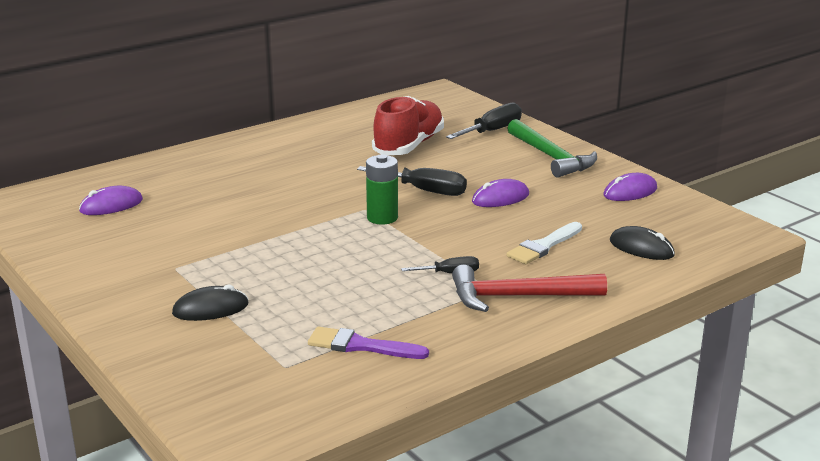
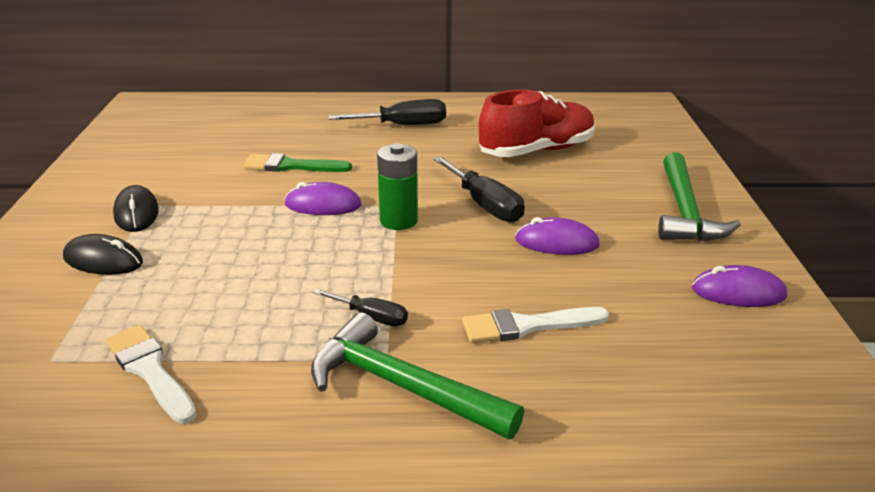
camera: 35 degrees right, 5 degrees up
(111, 205) = (200, 130): purple mouse -> purple mouse (323, 205)
(242, 208) = (291, 166): none -> green brush
(361, 346) = (150, 370): purple brush -> white brush
(492, 131) = (651, 160): black screwdriver -> black screwdriver (403, 125)
(518, 297) = (401, 386): red hammer -> green hammer
(641, 248) = (657, 384): black mouse -> black mouse (136, 213)

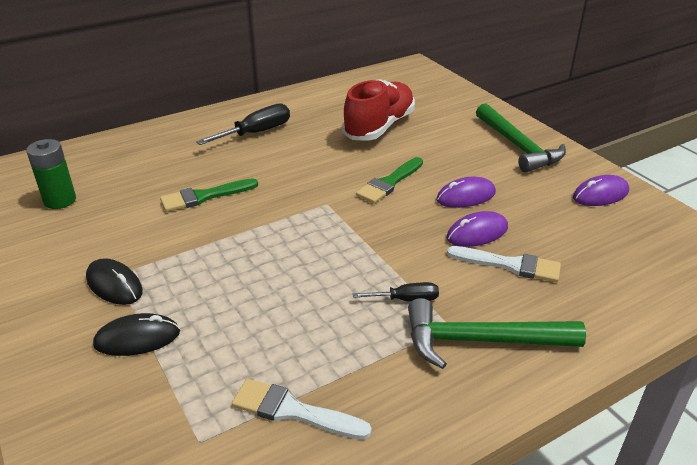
camera: 30 degrees left, 5 degrees up
(323, 205) = (270, 222): purple mouse -> purple mouse (477, 233)
(398, 221) = (342, 216): green battery -> green battery (60, 200)
(484, 205) = (389, 183): black screwdriver -> green brush
(527, 326) = (510, 265): white brush -> white brush turned 120 degrees counterclockwise

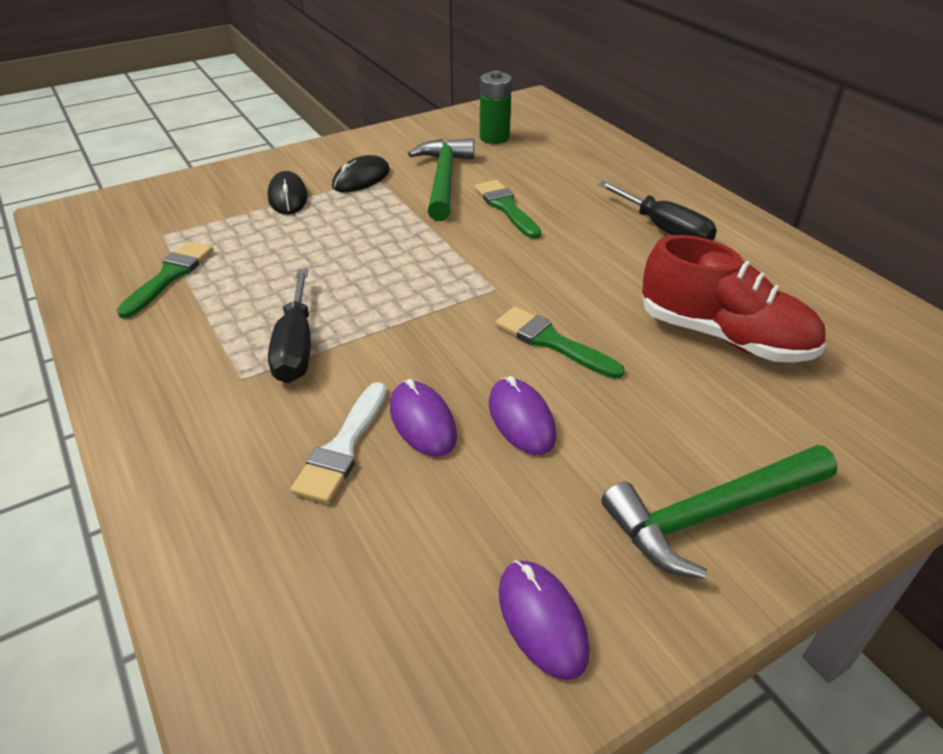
camera: 90 degrees right, 5 degrees up
(293, 411) = (170, 276): white brush -> green brush
(406, 299) = (296, 347): black screwdriver -> black screwdriver, size x1.70
(480, 341) = (207, 401): green hammer -> green hammer (443, 180)

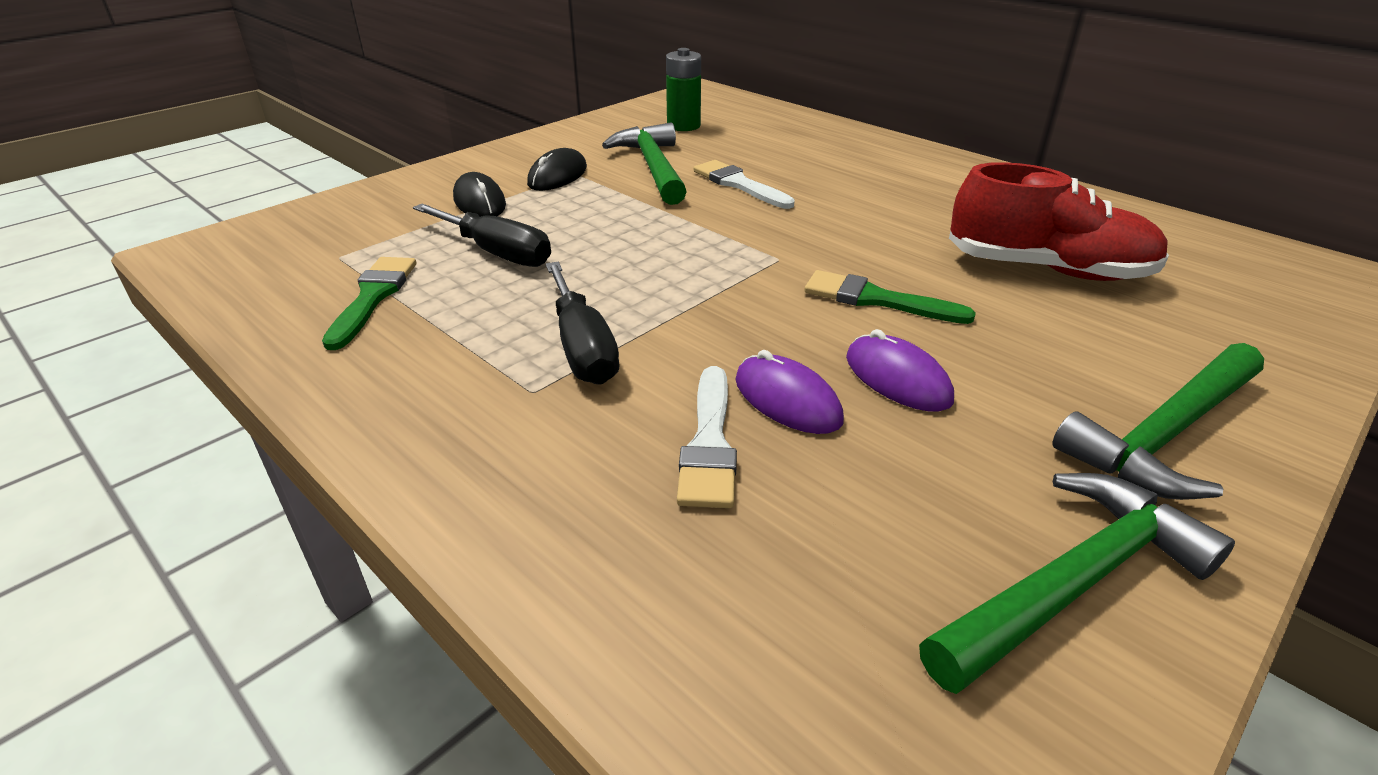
camera: 15 degrees left, 5 degrees down
(506, 207) = (739, 184): green brush -> white brush
(542, 620) = (1072, 583): purple mouse -> green hammer
(664, 230) = (917, 185): black screwdriver -> black screwdriver (497, 253)

